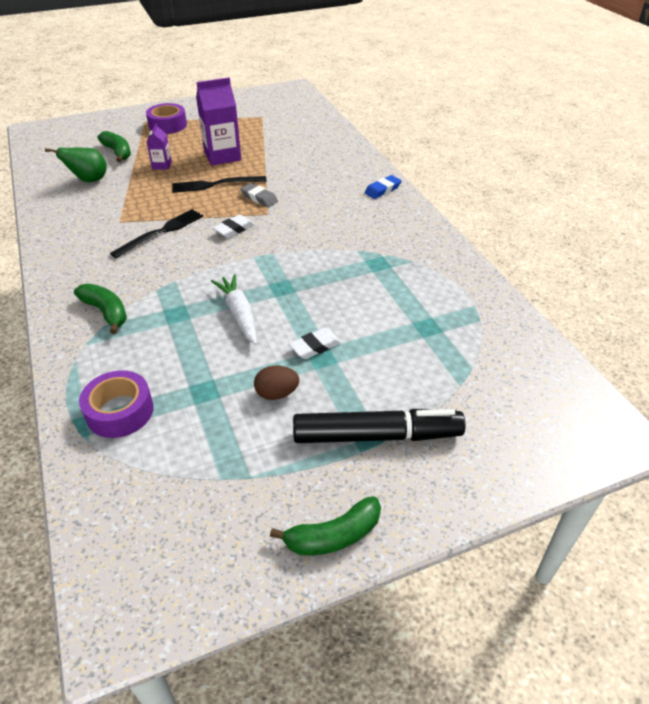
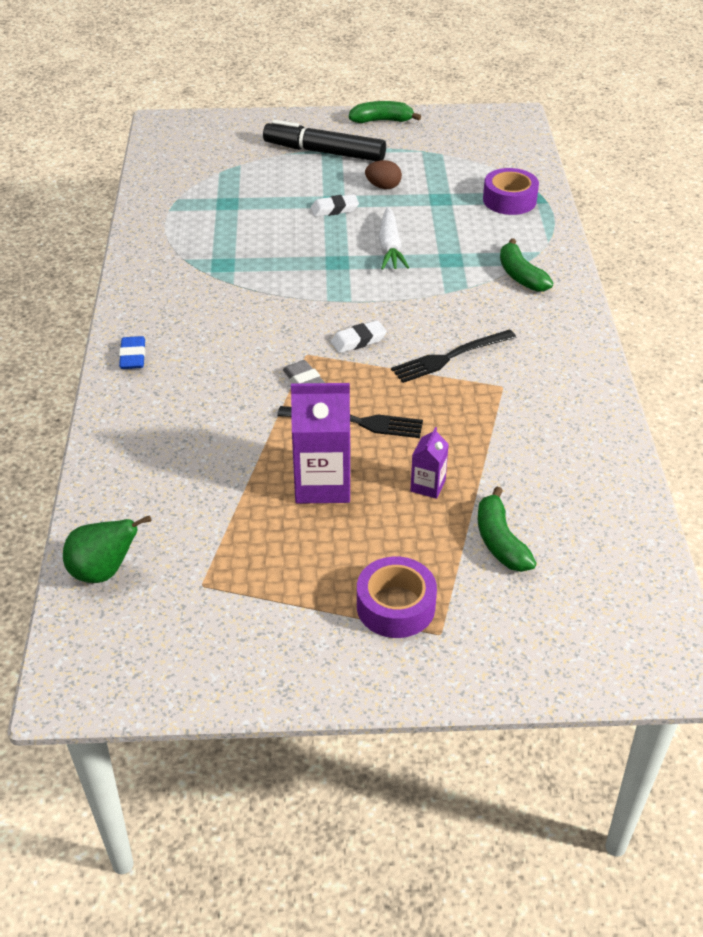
camera: 160 degrees left, 0 degrees up
(89, 180) = (548, 478): green pear -> green pear (104, 571)
(382, 190) = (133, 356): blue eraser -> blue eraser turned 75 degrees counterclockwise

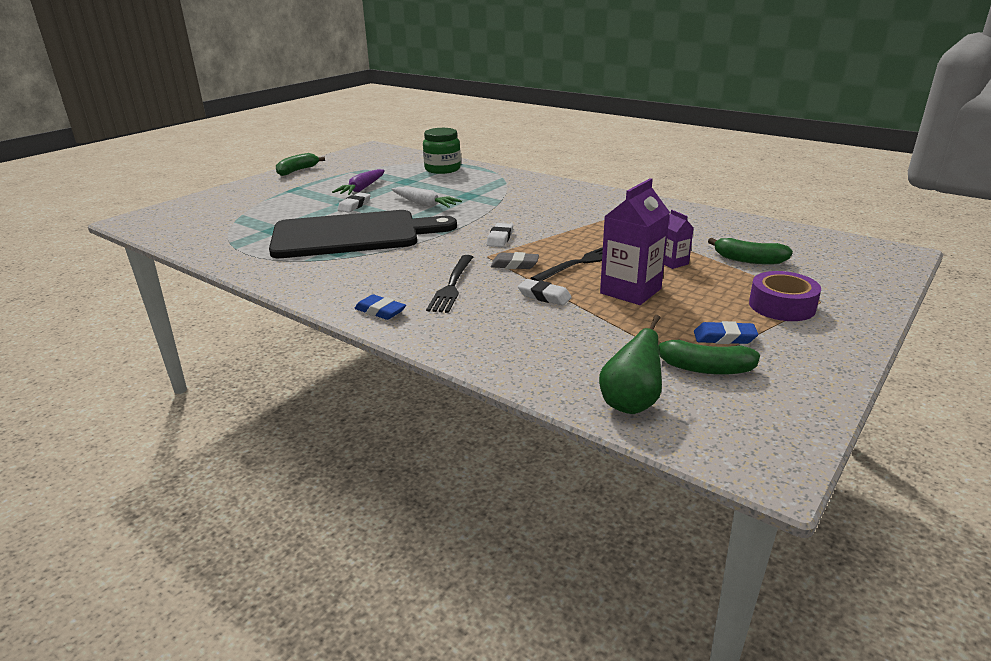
camera: 50 degrees left, 15 degrees down
(254, 433) = (544, 296): none -> white eraser
(265, 251) = (353, 235): none -> black cutting board
(278, 587) = (724, 338): none -> blue eraser
(324, 152) = (290, 191): black marker -> none
(383, 187) = (362, 189): brown egg -> purple carrot
(450, 357) = (559, 222): black fork -> black fork (452, 285)
(509, 200) = (442, 169): purple tape -> green jar
(520, 276) = (515, 186): green banana -> green banana (704, 368)

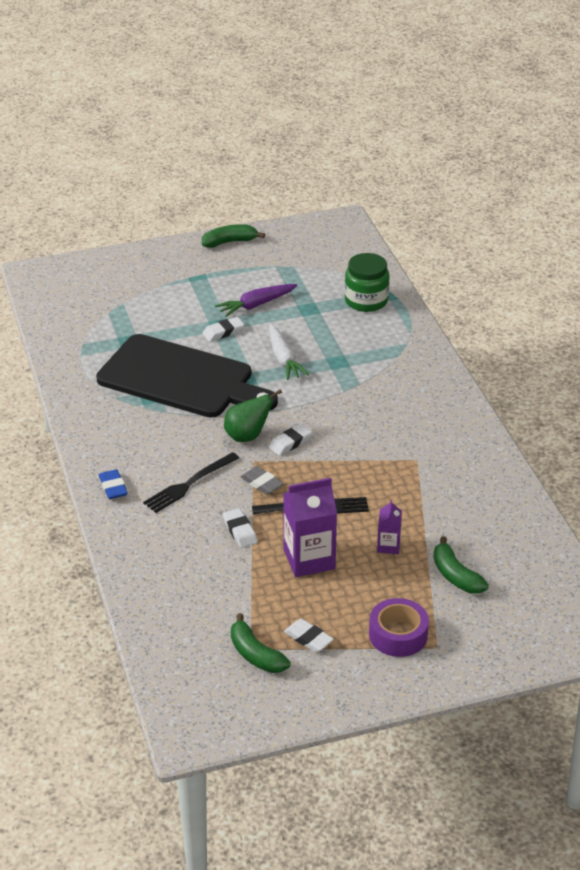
camera: 35 degrees right, 10 degrees up
(630, 403) = (173, 653): green pear -> green pear (247, 436)
(724, 338) = (308, 638): blue eraser -> white eraser

